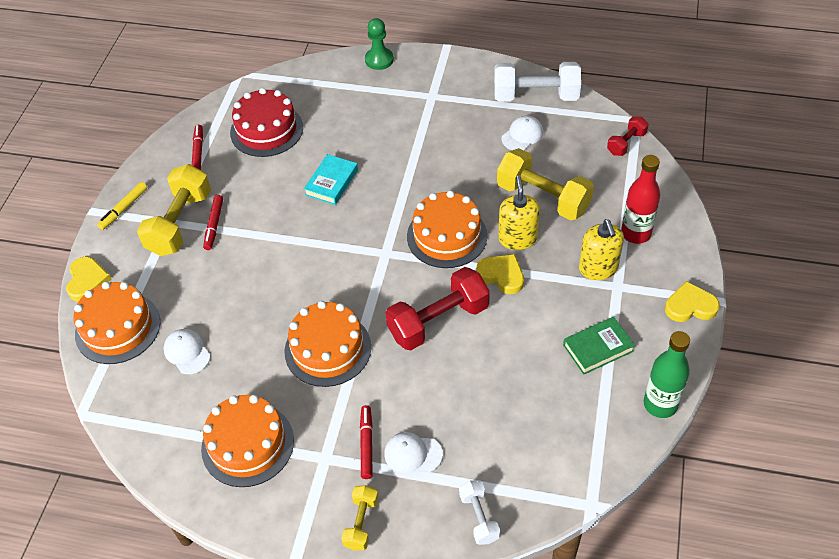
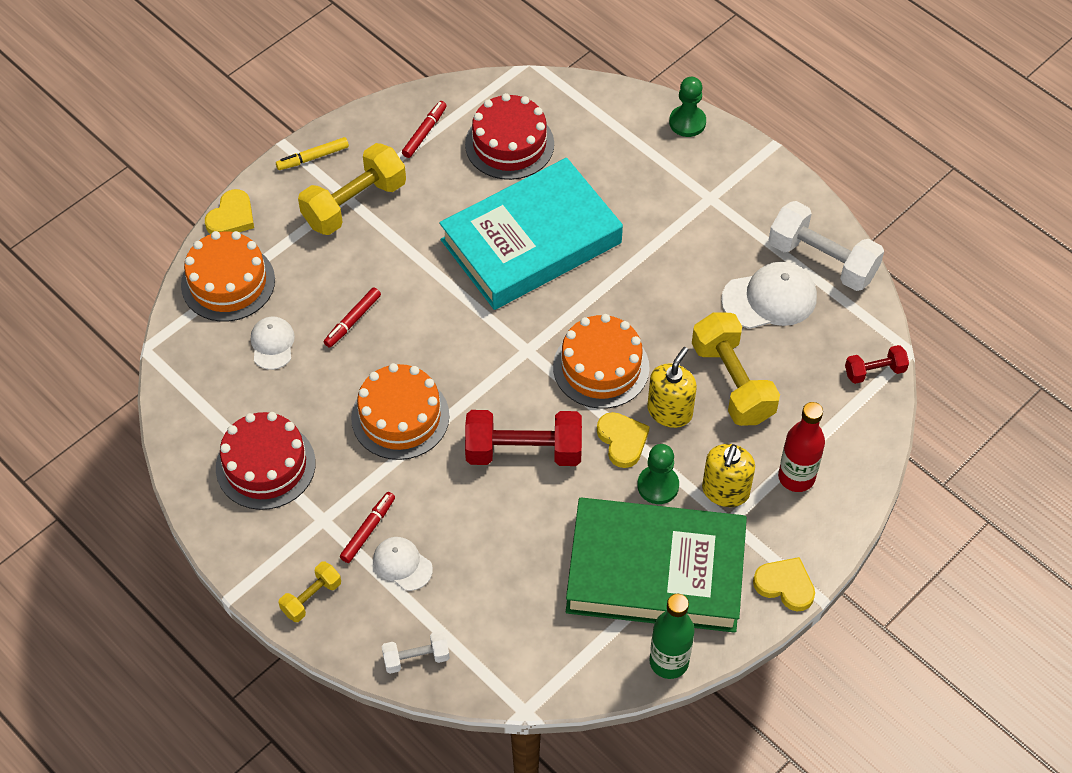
camera: 30 degrees right, 5 degrees up
(214, 225) = (385, 224): red marker -> red marker (353, 321)
(247, 444) = (265, 465): orange cake -> red cake
(331, 182) = (531, 242): turquoise book -> turquoise book, size x2.47
(479, 517) = (416, 658): white dumbbell -> white dumbbell turned 60 degrees clockwise
(522, 135) = (769, 298): white cap -> white cap, size x1.64
(551, 290) = (658, 485): none -> green pawn
(598, 348) = (655, 571): green book -> green book, size x2.47

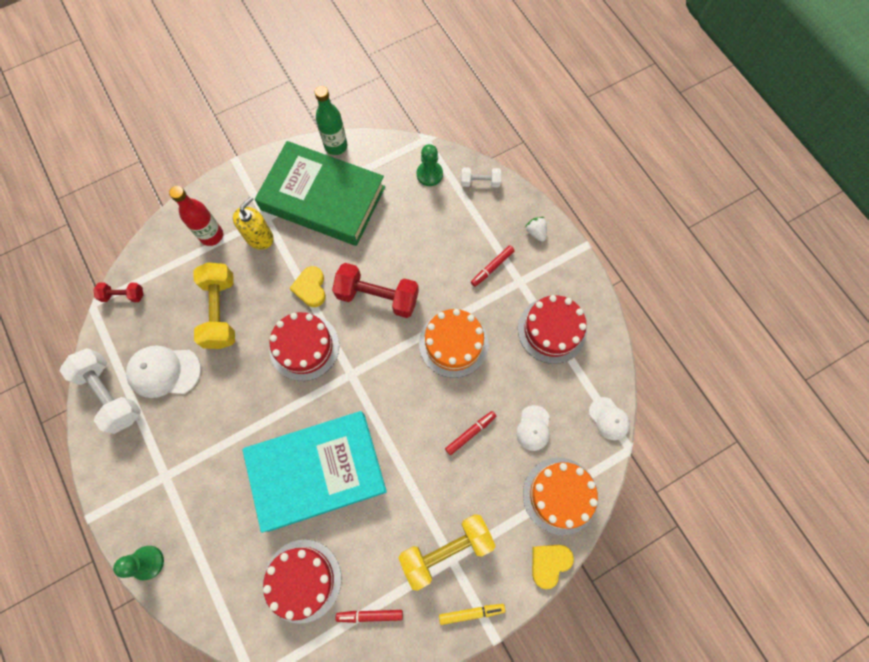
camera: 165 degrees left, 15 degrees up
(311, 598) = (536, 232): yellow dumbbell -> white strawberry
(402, 564) = (475, 240): white cap -> white cap (609, 418)
(424, 132) = (370, 615): red marker -> red marker turned 45 degrees clockwise
(601, 367) = (304, 347): orange cake -> red cake
(658, 485) = (300, 251): green pawn -> green pawn (429, 174)
(669, 411) = (271, 301): yellow soap dispenser -> none
(785, 585) = (251, 172): yellow heart -> none

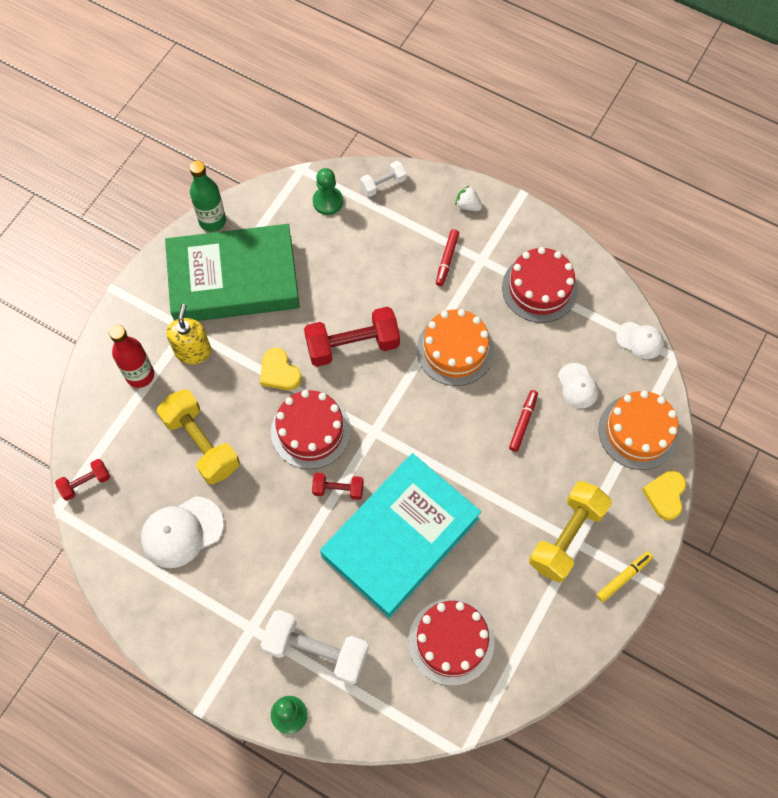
camera: 30 degrees left, 5 degrees down
(111, 394) = (140, 584): white dumbbell -> white dumbbell (316, 650)
(295, 405) = (338, 489): none -> red dumbbell
(370, 615) = (534, 634): red marker -> none

